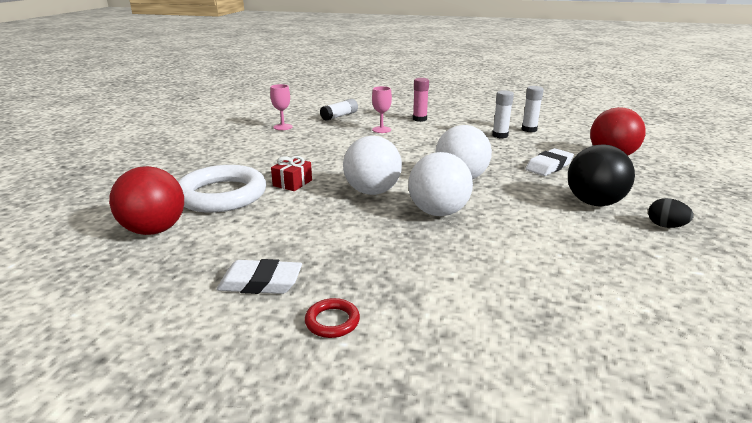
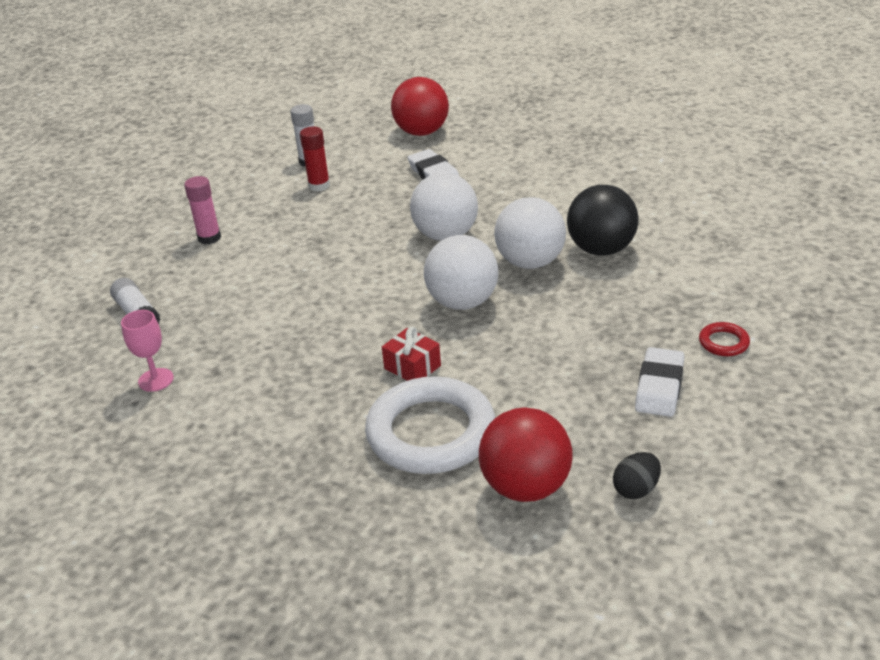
camera: 75 degrees left, 10 degrees up
(381, 130) = (236, 277): pink goblet -> none
(500, 135) = (319, 186): white glue stick -> red glue stick
(594, 203) = (533, 171): black ball -> black ball (601, 249)
(665, 226) = (587, 150): black egg -> black egg (636, 489)

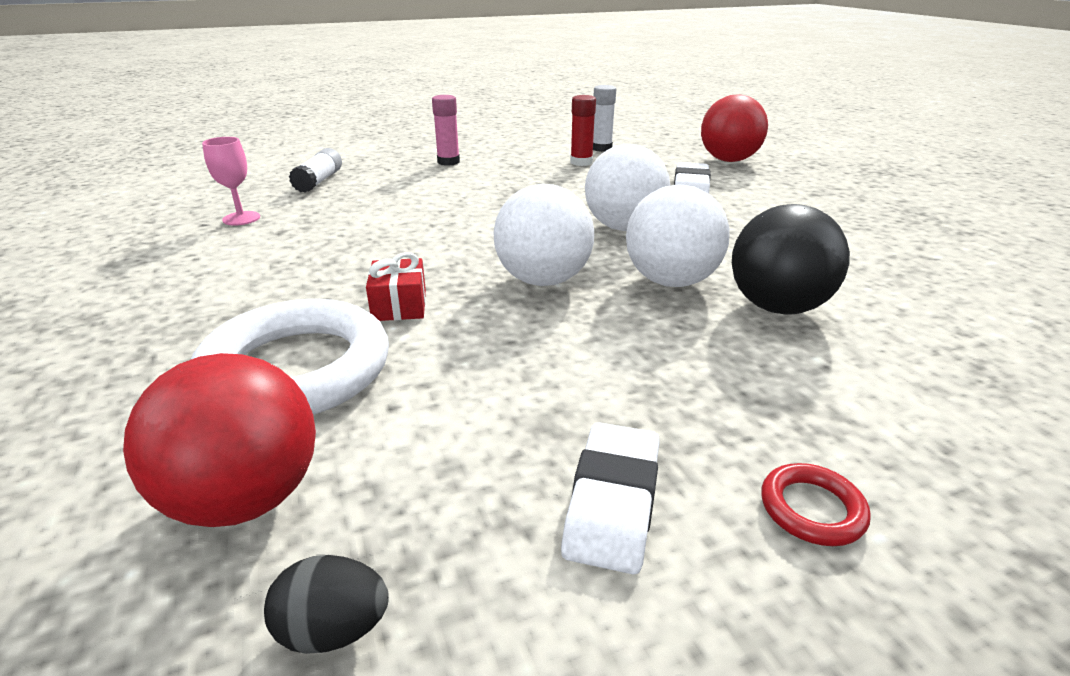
camera: 40 degrees right, 5 degrees down
(659, 387) = (612, 502): white eraser -> white eraser turned 45 degrees counterclockwise

